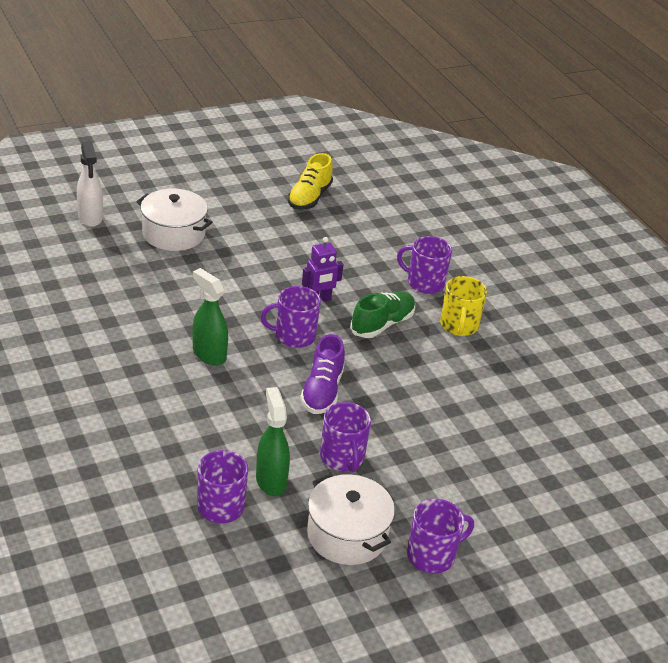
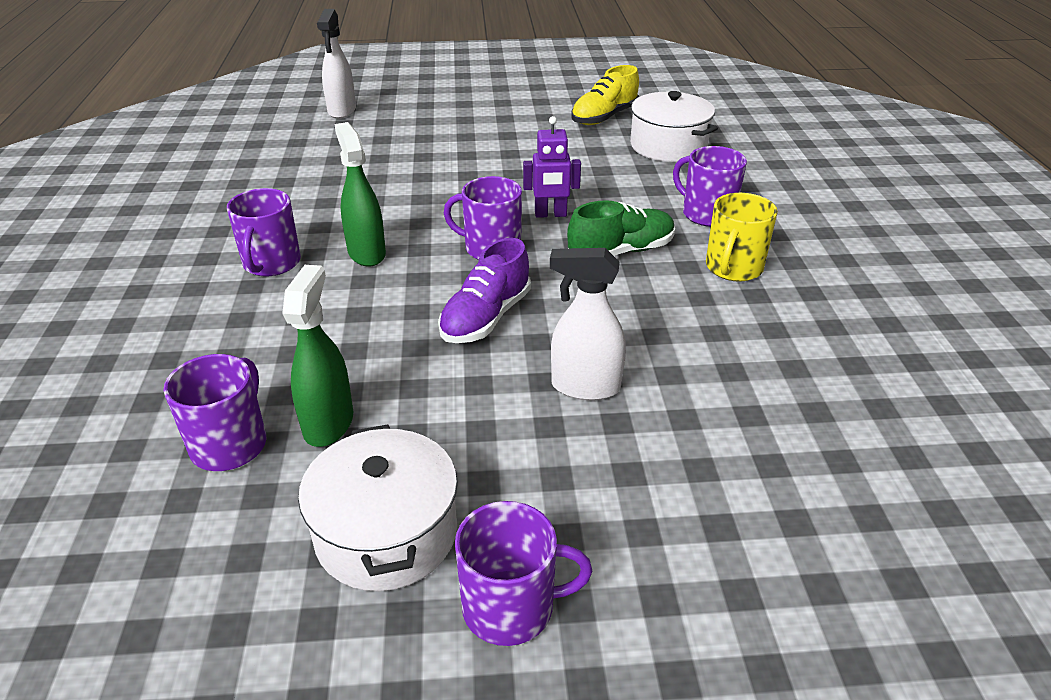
camera: 25 degrees right, 0 degrees up
(173, 234) = (420, 133): white pot -> white pot (668, 146)
(342, 458) = (457, 411): purple mug -> purple mug (271, 263)
(408, 427) = (585, 387): none -> white spray bottle

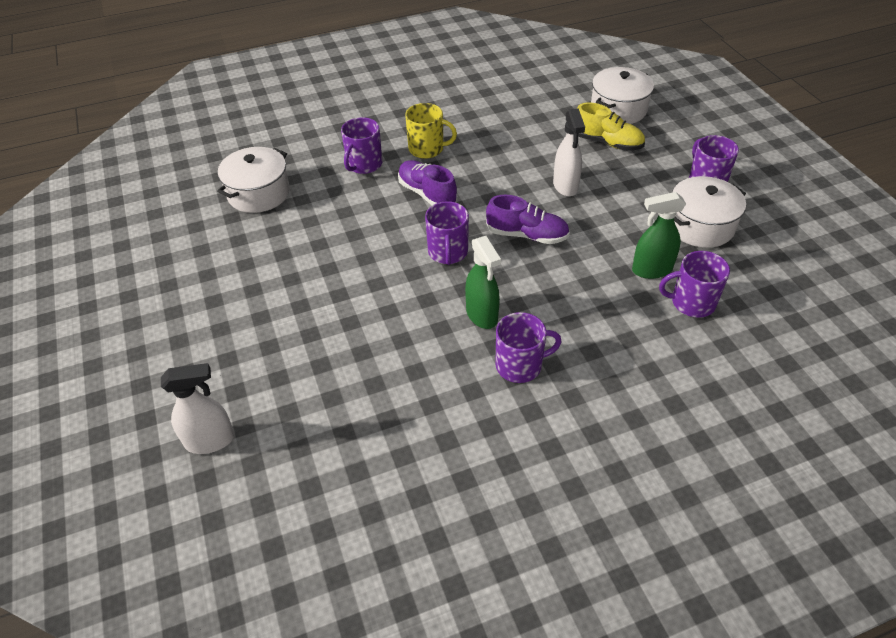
camera: 105 degrees left, 10 degrees up
(366, 253) = (482, 315): green spray bottle -> green spray bottle turned 75 degrees counterclockwise
(550, 214) = (390, 234): purple robot -> none
(604, 117) = (204, 236): yellow shoe -> yellow shoe (607, 143)
(621, 251) = (427, 194): green shoe -> purple shoe
(841, 550) = (618, 109): none -> white pot

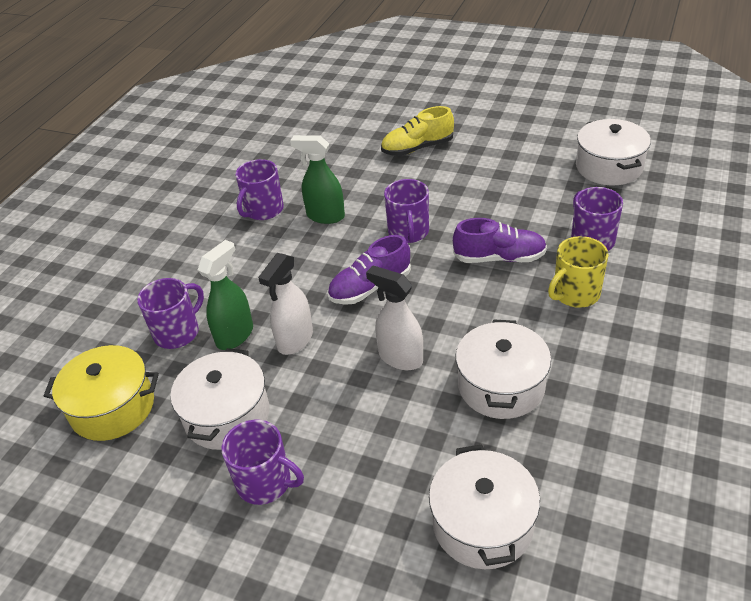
camera: 135 degrees right, 5 degrees down
(210, 440) = (378, 86): white spray bottle -> white spray bottle (295, 340)
(448, 252) = (408, 232): purple mug -> purple mug turned 135 degrees counterclockwise
(534, 141) = (501, 385): none -> white pot
(607, 143) = (428, 450): yellow shoe -> yellow shoe (417, 148)
(776, 281) = (113, 407): none -> yellow pot

